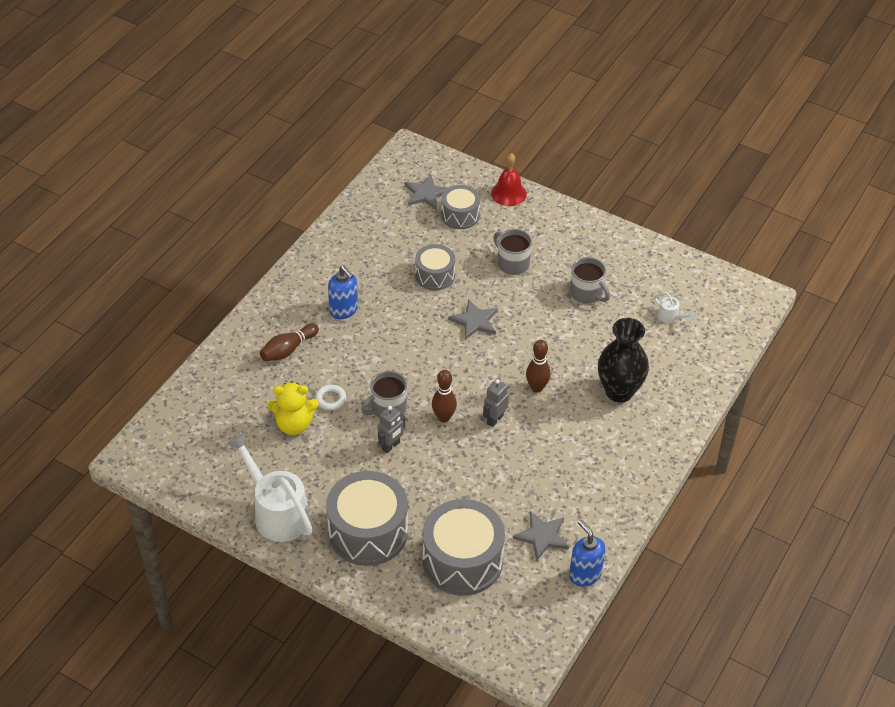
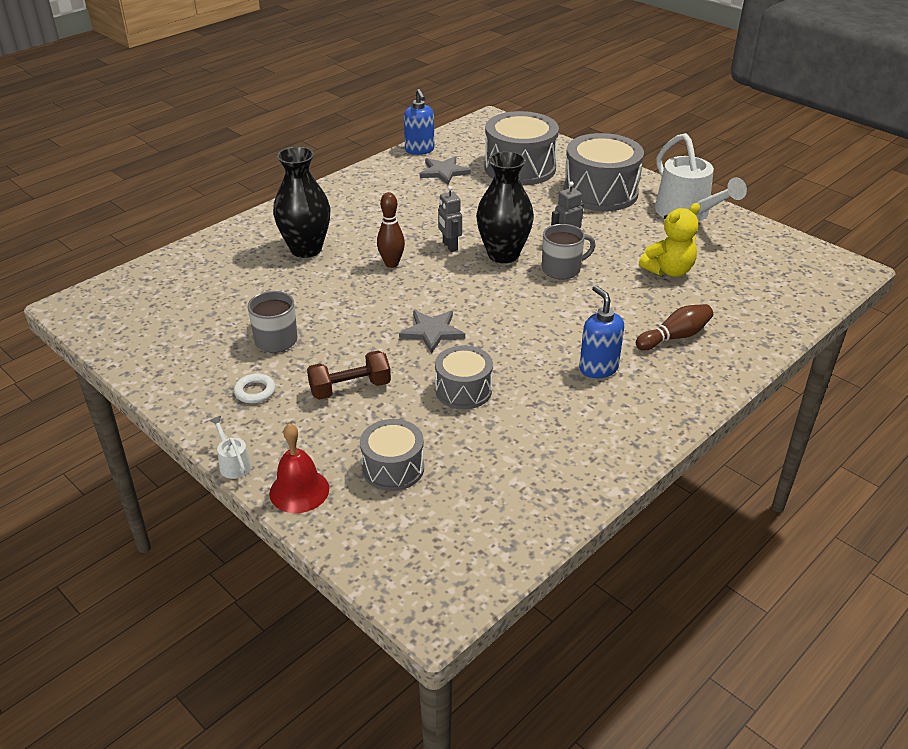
camera: 165 degrees left, 10 degrees down
(294, 424) = (668, 270): yellow teddy bear -> yellow teddy bear turned 135 degrees clockwise
(330, 399) = (625, 285): white ring -> white ring (255, 391)
(426, 194) = (433, 514): grey star -> none
(443, 417) = (503, 254): brown bowling pin -> black vase
(495, 419) = (449, 246): grey robot -> grey robot turned 105 degrees clockwise
(512, 263) = (350, 388): grey mug -> brown dumbbell
(671, 317) = (195, 301): white watering can -> white watering can (233, 463)

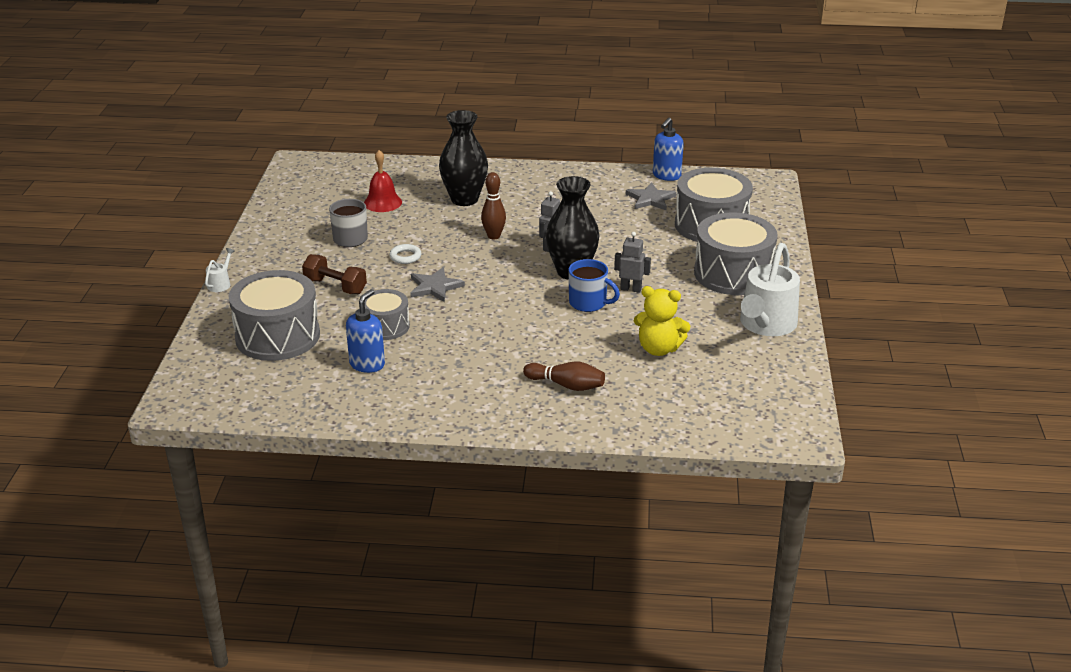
camera: 50 degrees right, 5 degrees down
(255, 391) = (292, 257): white ring -> white ring (405, 257)
(299, 490) = (222, 315): red bell -> red bell (382, 202)
(393, 468) = (277, 336): grey drum -> grey drum, size x1.74
(562, 269) = (589, 303): grey mug -> blue mug
(598, 368) = (480, 368): blue soap dispenser -> blue soap dispenser (367, 364)

